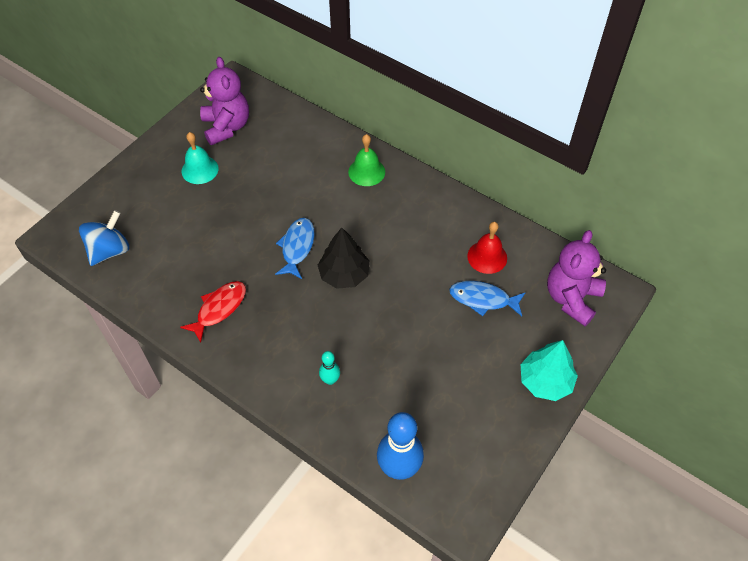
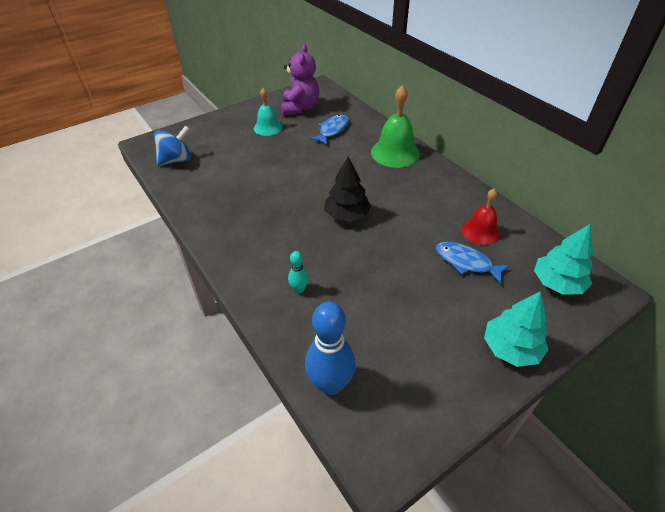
camera: 20 degrees right, 10 degrees down
(219, 309) = (234, 214): red fish -> none
(297, 247) = (316, 188): blue fish -> blue fish (332, 130)
(366, 172) = (395, 153): green bell -> green bell, size x1.57
(571, 298) = (557, 283): purple teddy bear -> turquoise tree

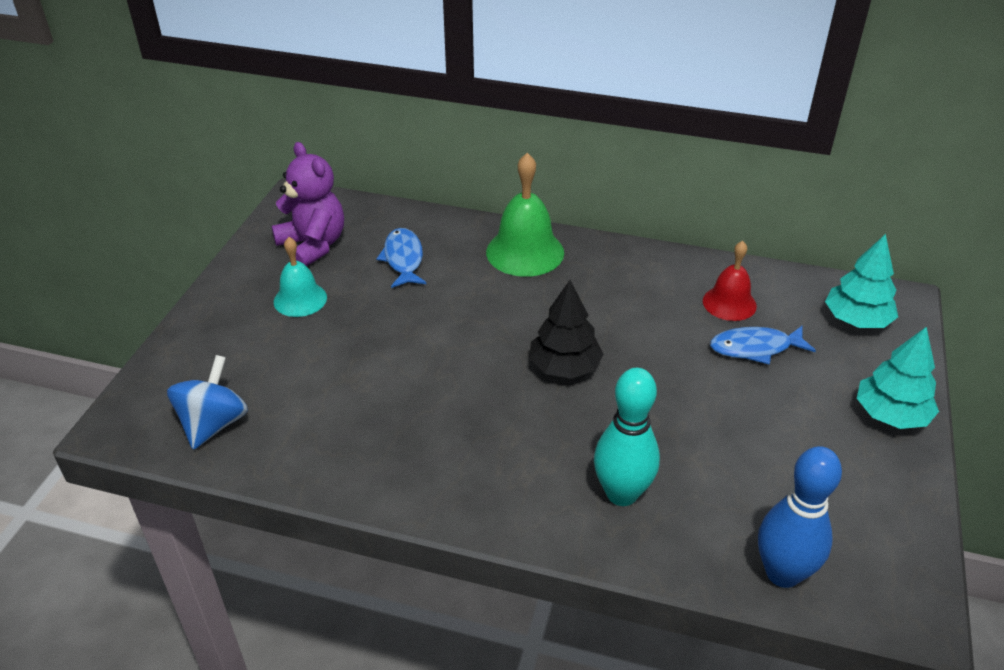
camera: 40 degrees left, 5 degrees down
(299, 289) = (622, 494): turquoise bowling pin -> turquoise bowling pin, size x2.02

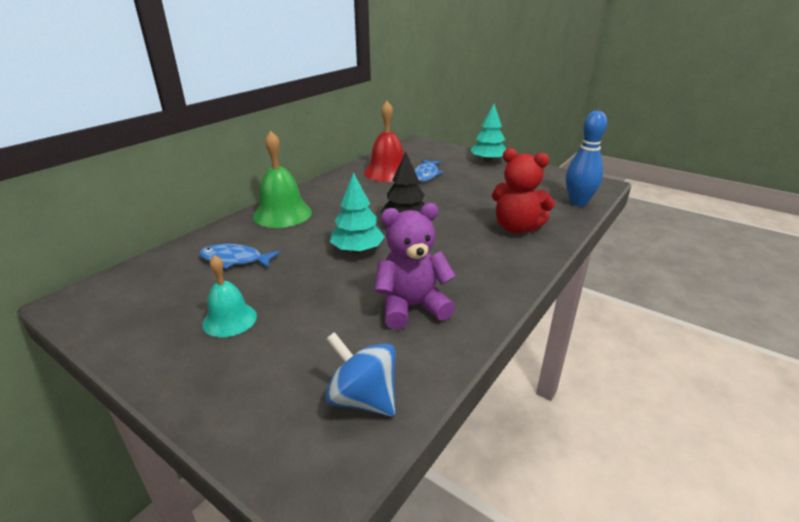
camera: 70 degrees left, 10 degrees down
(313, 246) = (160, 302): purple teddy bear -> purple teddy bear (412, 307)
(622, 494) = (516, 228): turquoise bowling pin -> red teddy bear
(729, 303) = (387, 172): red bell -> red bell, size x1.57
(856, 320) = (423, 152): turquoise tree -> turquoise tree (357, 250)

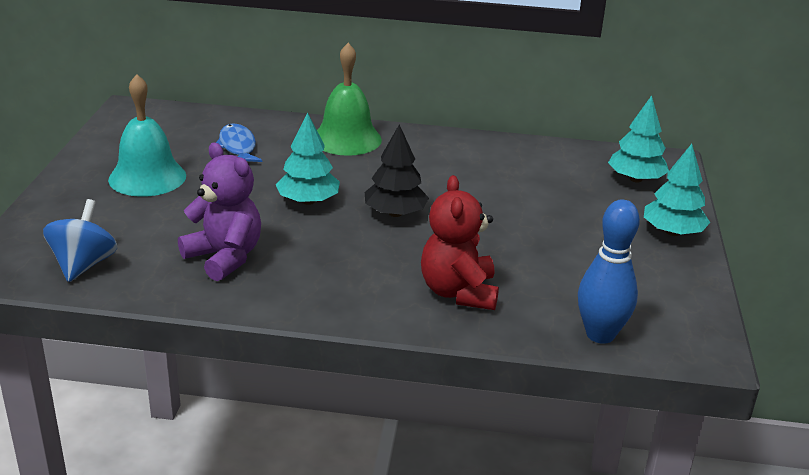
camera: 60 degrees right, 0 degrees up
(229, 319) = (147, 177): turquoise bell -> turquoise bell, size x1.57
(387, 172) = (529, 167): red bell -> none
(426, 174) = (555, 195): blue fish -> none
(428, 153) = (636, 179): none -> turquoise tree

